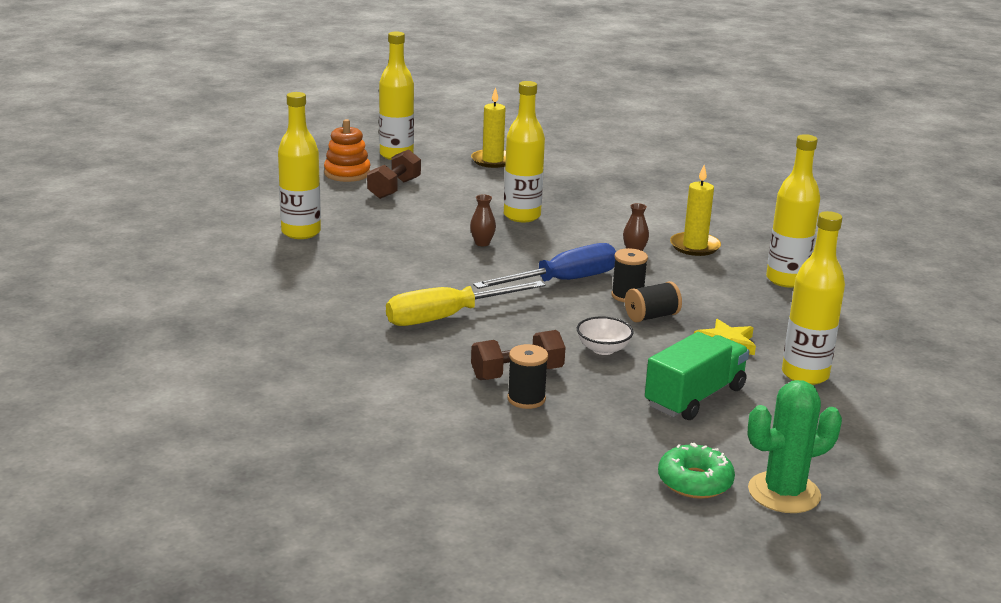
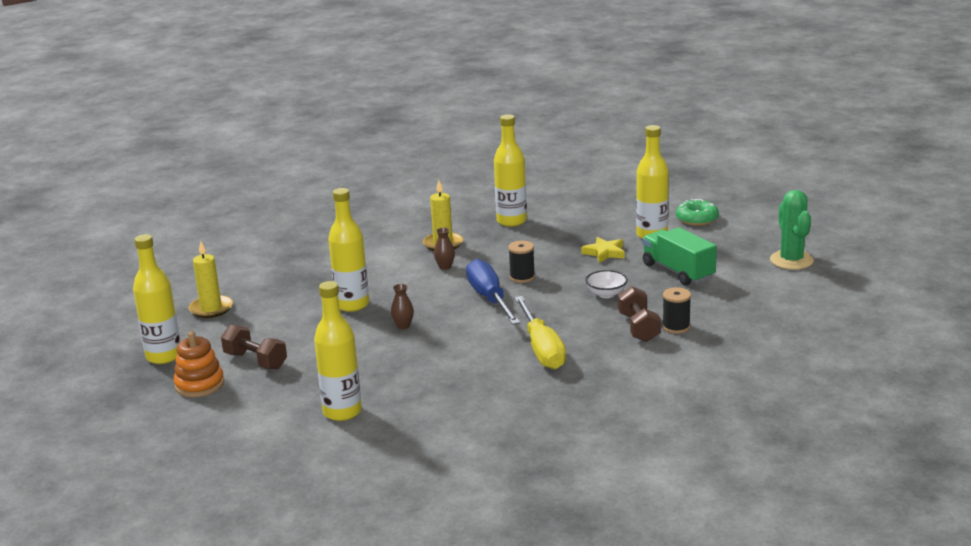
camera: 75 degrees left, 0 degrees up
(651, 316) = (558, 272): black spool -> none
(695, 482) = (780, 283): green donut -> green donut (697, 219)

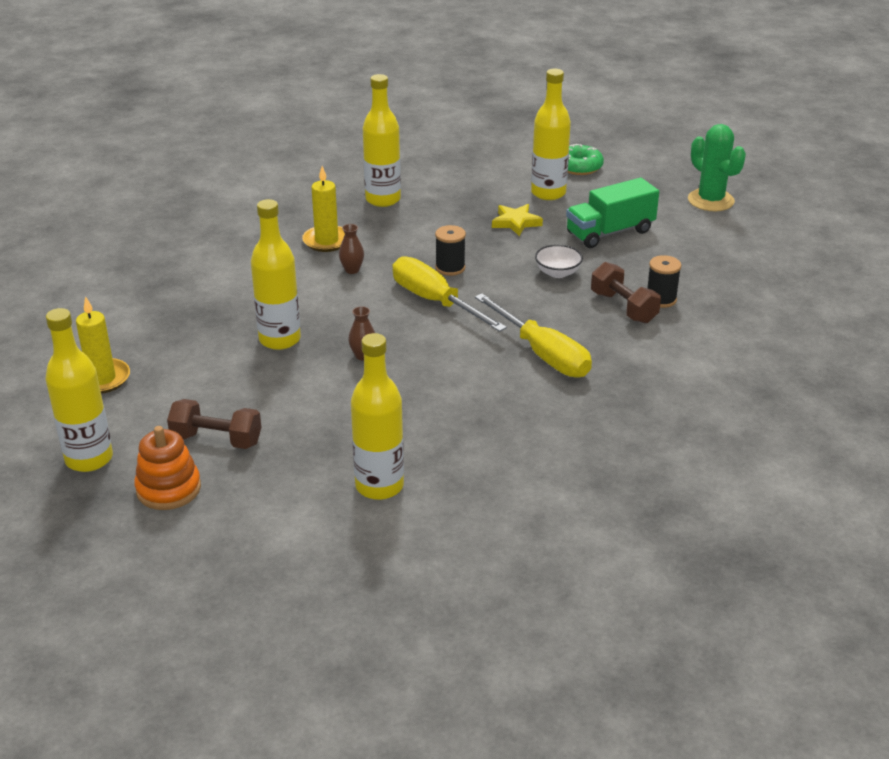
camera: 25 degrees left, 10 degrees up
(489, 299) = (435, 302): blue screwdriver -> yellow screwdriver
(678, 271) = (610, 232): green truck -> green truck turned 60 degrees counterclockwise

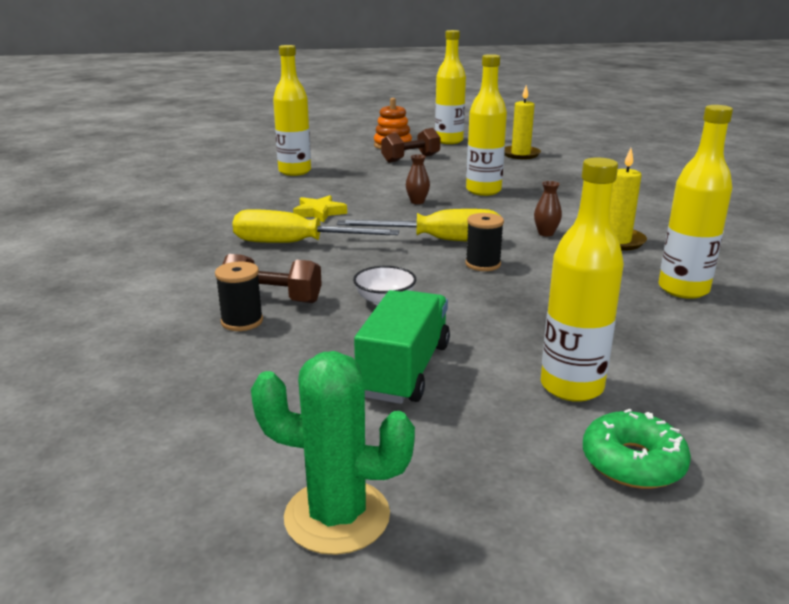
camera: 135 degrees right, 10 degrees down
(516, 222) = (522, 329): yellow star -> yellow star (319, 213)

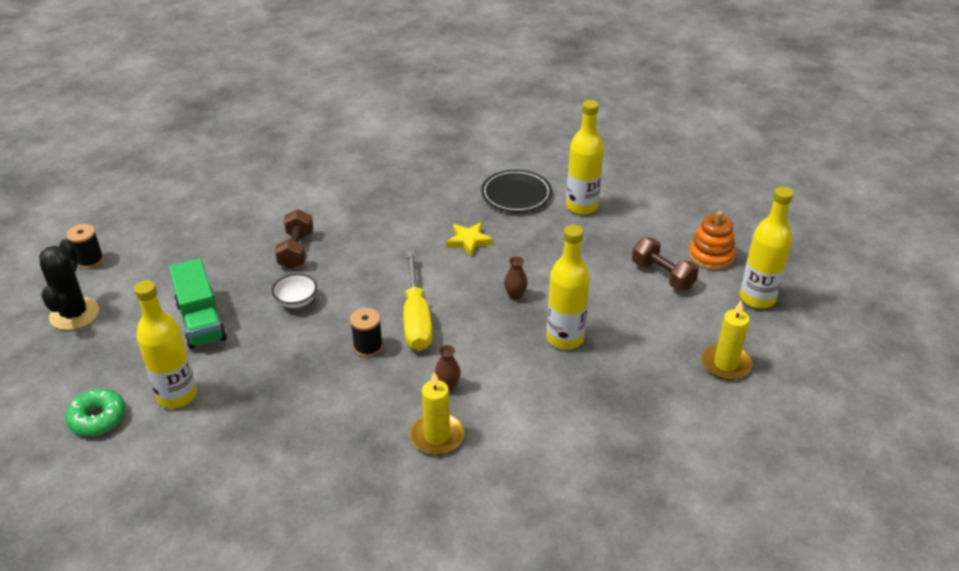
camera: 80 degrees right, 15 degrees up
(242, 321) = (263, 245): black spool -> black spool (90, 260)
(252, 190) = (516, 194): none -> black plate
(295, 244) = (395, 242): yellow screwdriver -> none
(337, 516) = (74, 314): green cactus -> black cactus
(404, 370) = (201, 321): green truck -> green truck turned 60 degrees clockwise
(683, 289) = (328, 472): yellow bottle -> none

